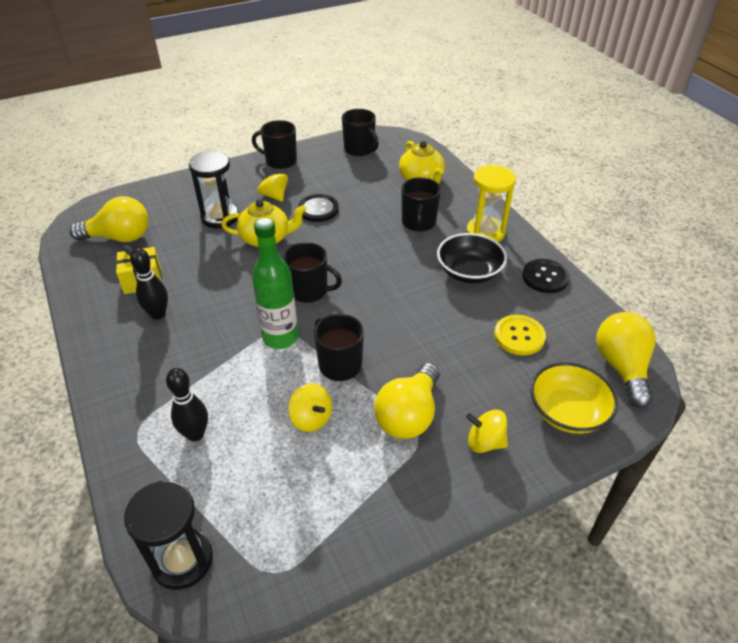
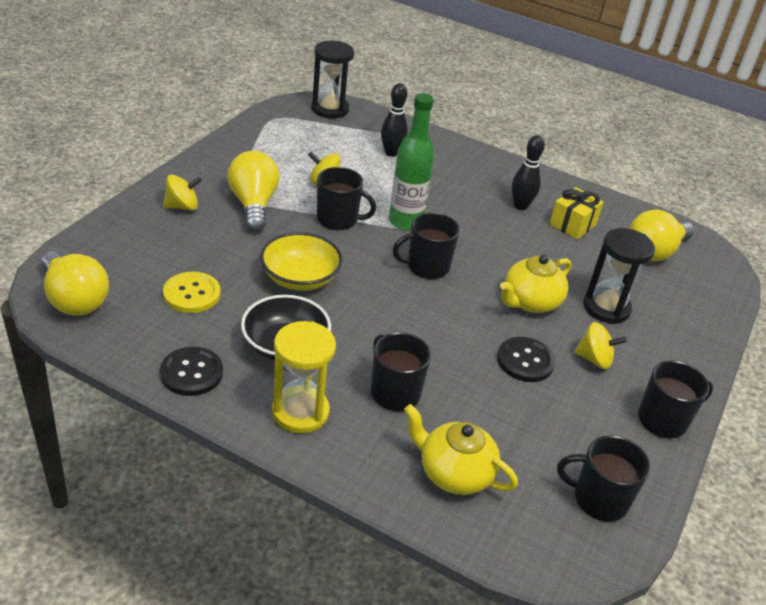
camera: 140 degrees right, 5 degrees down
(567, 412) = (120, 246): yellow bowl -> yellow bowl (300, 278)

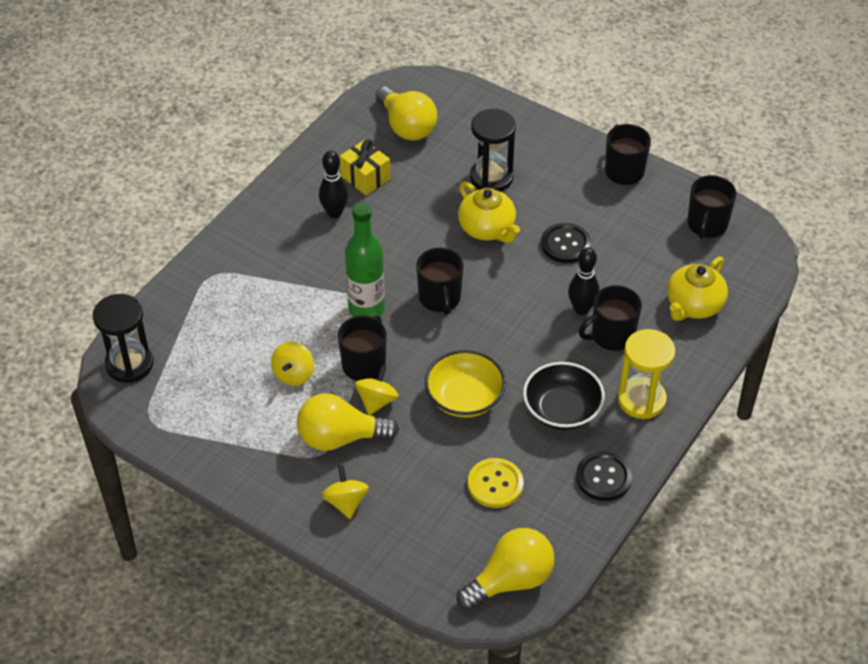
camera: 80 degrees left, 10 degrees up
(391, 153) = (232, 311): black bowling pin -> black bowling pin (581, 309)
(594, 359) = (559, 199): yellow spinning top -> yellow spinning top (377, 401)

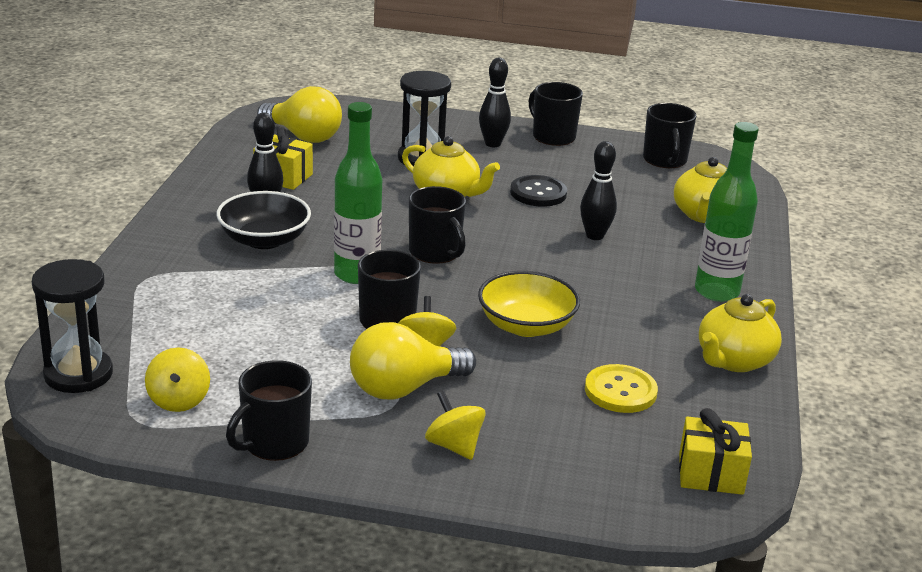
camera: 25 degrees left, 20 degrees down
(293, 374) = (306, 343): yellow spinning top -> yellow spinning top (179, 400)
(510, 581) = (710, 474): yellow light bulb -> yellow gift
(562, 410) = (641, 315): black bowl -> black bowl (264, 240)
(564, 170) = (493, 144): none -> black bowling pin
(603, 477) = (733, 360): black button -> yellow teapot
(611, 335) = (642, 250): black mug -> black mug (274, 443)
(641, 400) = (716, 292): yellow hourglass -> green bottle

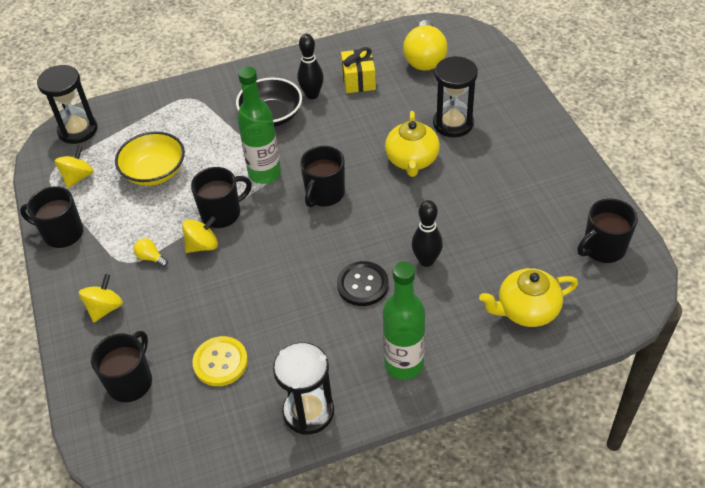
camera: 65 degrees right, 20 degrees up
(179, 400) = (78, 177): yellow spinning top -> yellow spinning top turned 150 degrees clockwise
(404, 388) = (151, 257): yellow light bulb -> yellow light bulb, size x0.42
(493, 144) = (517, 144): black bowling pin -> none
(526, 326) = (266, 280): yellow bowl -> yellow bowl (154, 172)
(538, 193) = (463, 203): black button -> black button (362, 285)
(552, 136) = (569, 168): black mug -> black mug (131, 381)
(710, 474) = (152, 450): yellow gift -> none
(733, 360) = (308, 411): yellow teapot -> black hourglass

